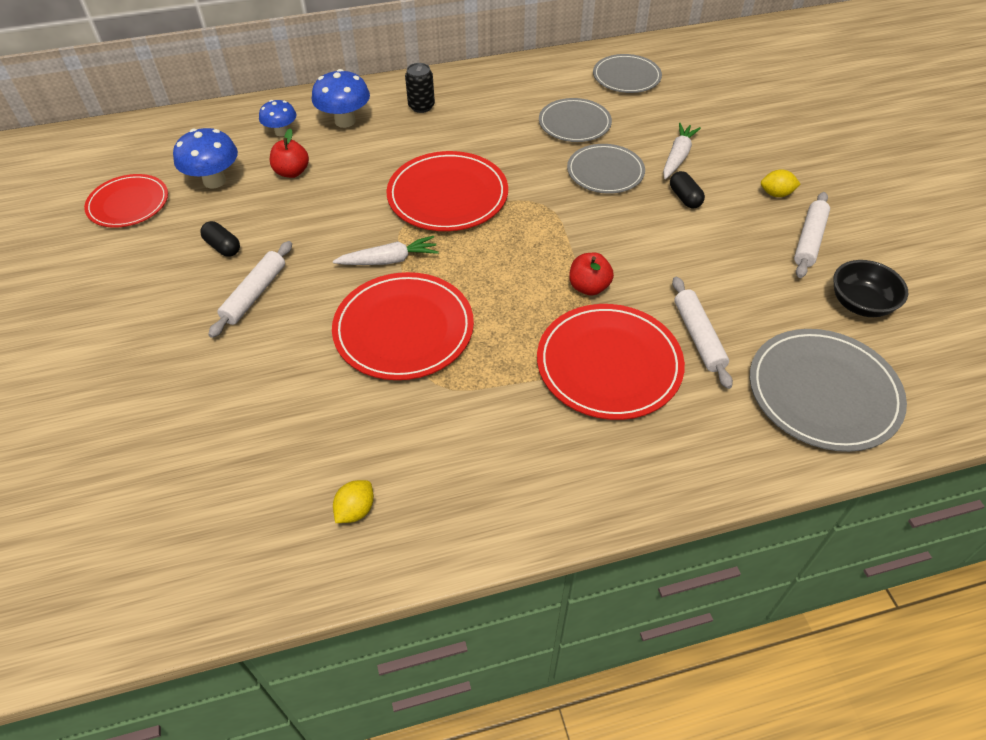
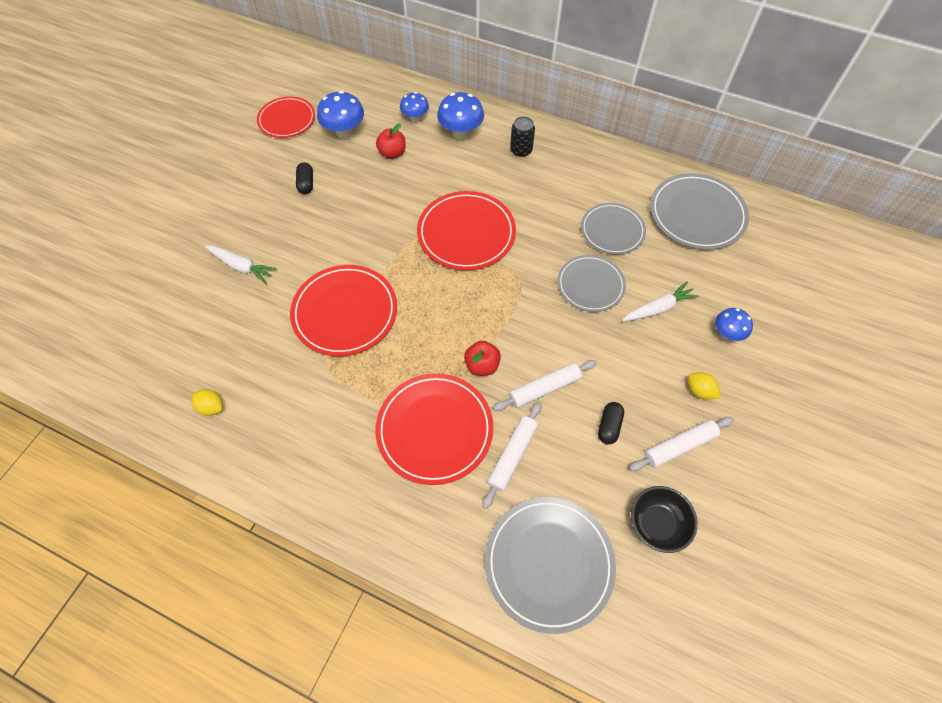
camera: 40 degrees right, 10 degrees up
(255, 294) = (292, 229): white rolling pin -> white rolling pin (544, 388)
(355, 510) = (211, 407): yellow lemon -> yellow lemon turned 45 degrees clockwise
(389, 260) = (384, 257): white carrot -> white carrot (242, 267)
(626, 77) = (697, 214): grey plate -> grey plate, size x1.52
(685, 198) = (624, 345): black capsule -> black capsule (609, 426)
(747, 144) = (727, 333): none -> blue mushroom

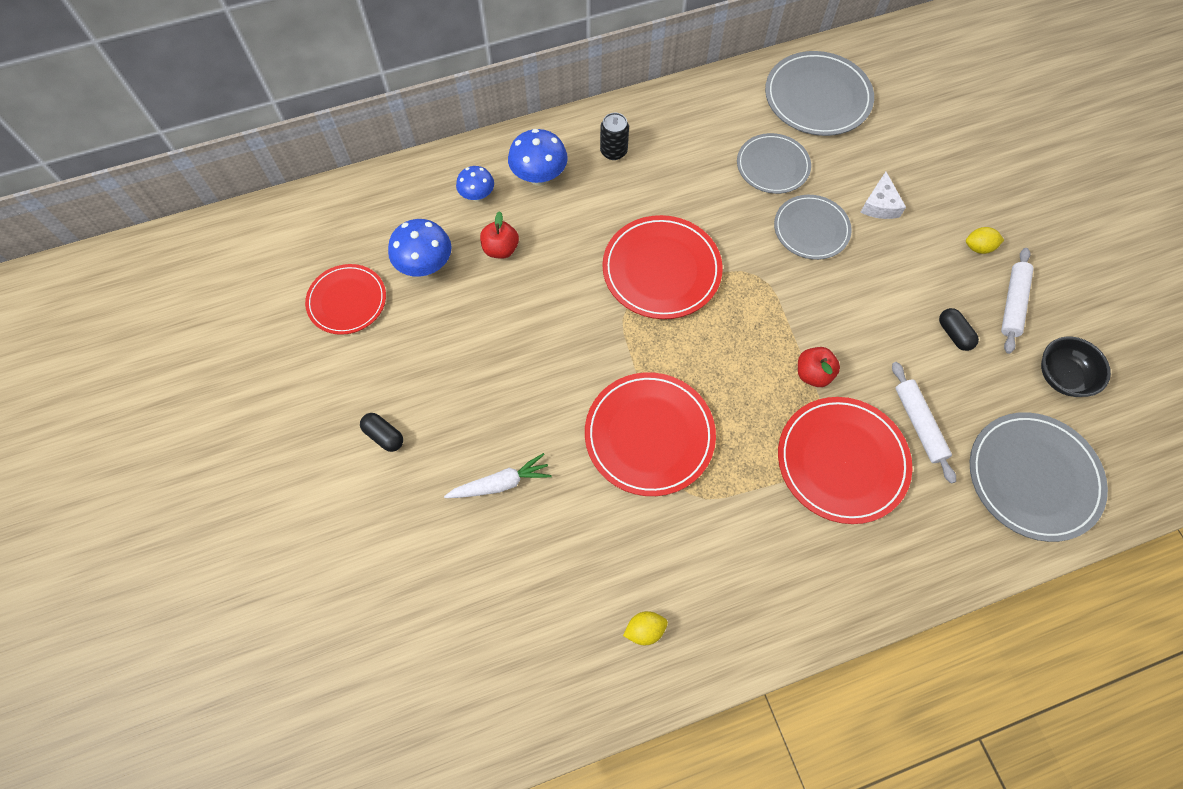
camera: 45 degrees left, 5 degrees up
(306, 184) = (456, 349): black capsule -> black capsule (384, 436)
(544, 388) = (878, 348): white rolling pin -> none
(658, 308) = (880, 205): white carrot -> white cheese
(727, 333) = (946, 183): blue mushroom -> none

